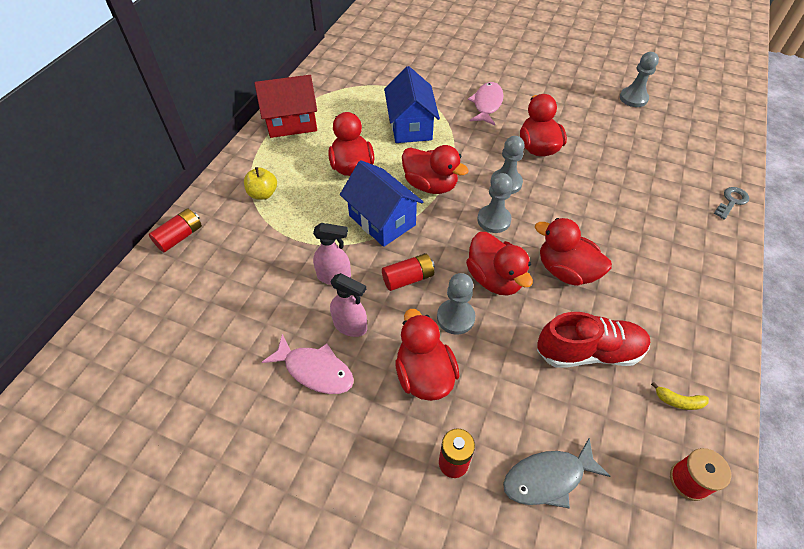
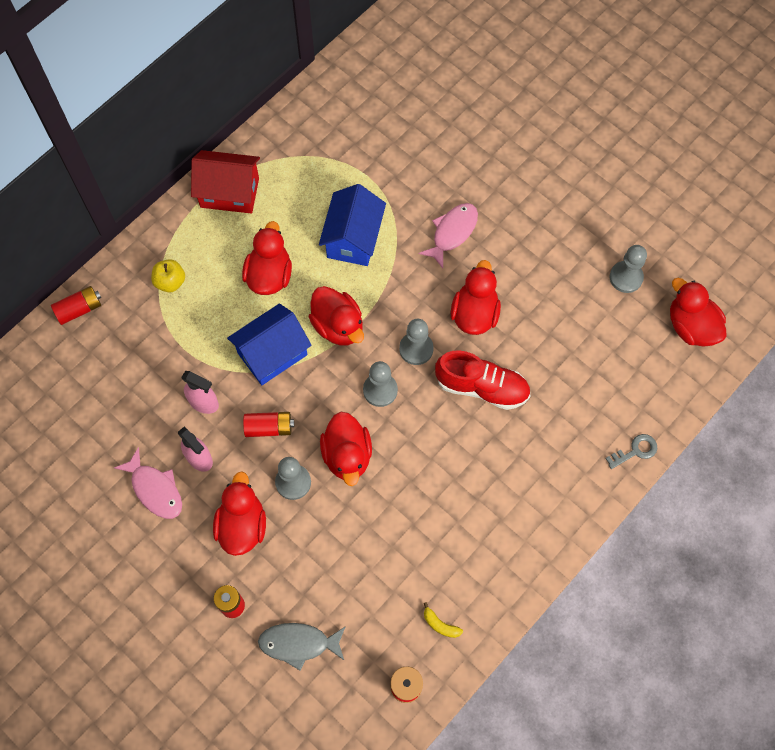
camera: 20 degrees right, 15 degrees up
(382, 220) = (272, 354): blue house -> blue house turned 75 degrees clockwise
(566, 271) = (418, 470): red duck -> red duck (691, 326)
(588, 352) = (391, 555): red shoe -> red shoe (482, 387)

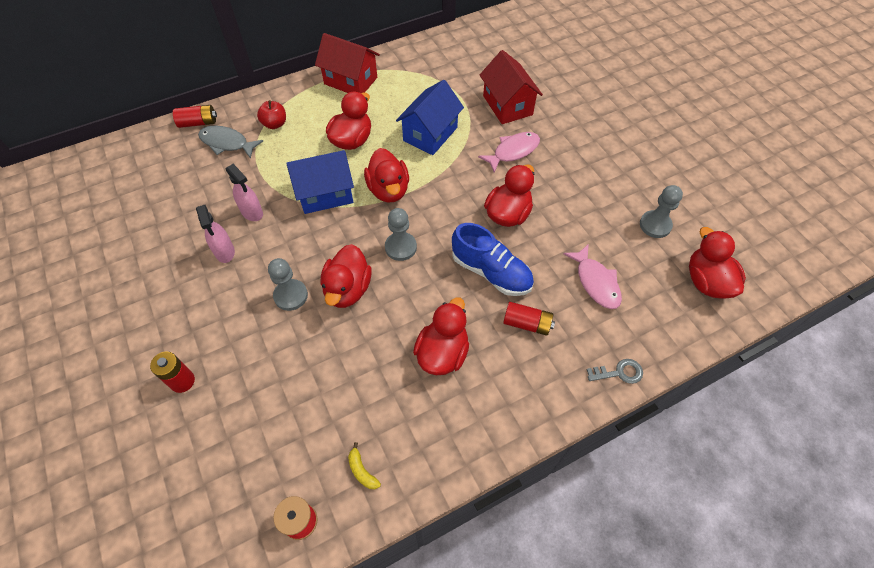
camera: 20 degrees right, 10 degrees down
(155, 489) = (176, 264): pink fish -> pink fish (596, 282)
(170, 282) = (275, 124): yellow apple -> red apple
(242, 525) = (229, 316): red duck -> red duck (442, 353)
(269, 428) = (293, 247): red battery -> red battery (527, 323)
(298, 644) = (221, 438): grey fish -> grey fish (227, 143)
(416, 349) = (446, 225): grey pawn -> none
(424, 171) = (507, 105): none -> red house
(482, 387) = (491, 272): red shoe -> blue shoe

